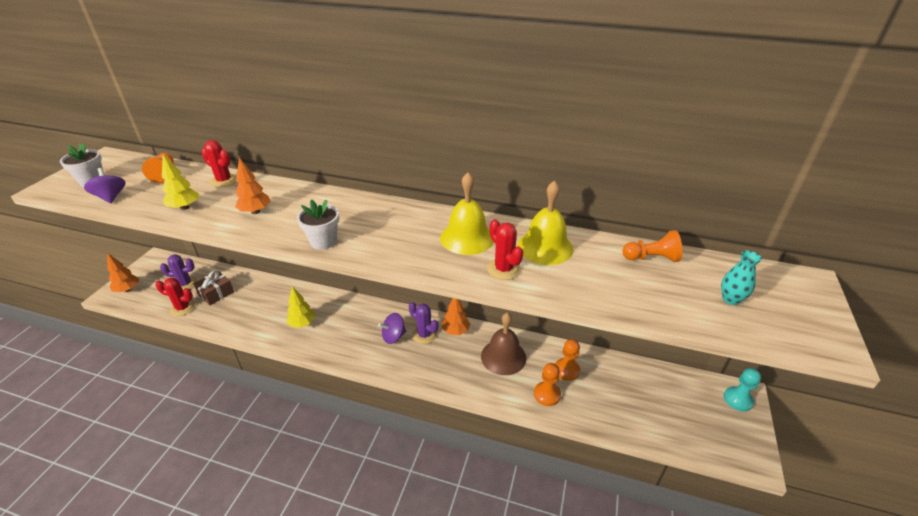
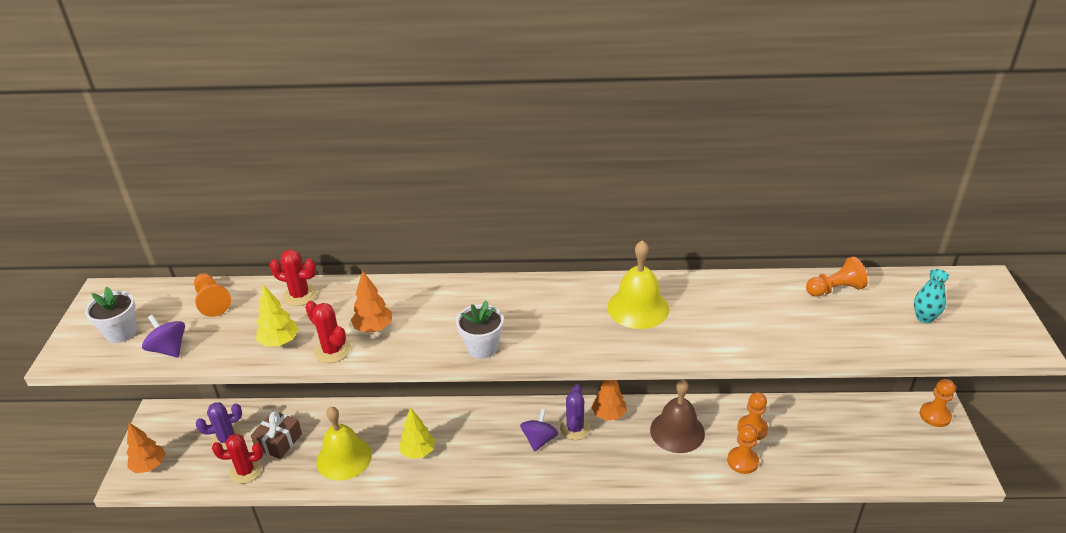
camera: 15 degrees left, 0 degrees up
(393, 336) = (539, 440): purple spinning top -> purple spinning top turned 150 degrees clockwise
(424, 335) = (575, 428): purple cactus -> purple cactus turned 75 degrees clockwise
(503, 269) = (696, 336): red cactus -> red cactus (332, 350)
(545, 247) = (725, 300): yellow bell -> yellow bell (344, 458)
(738, 399) = (935, 415): turquoise pawn -> orange pawn

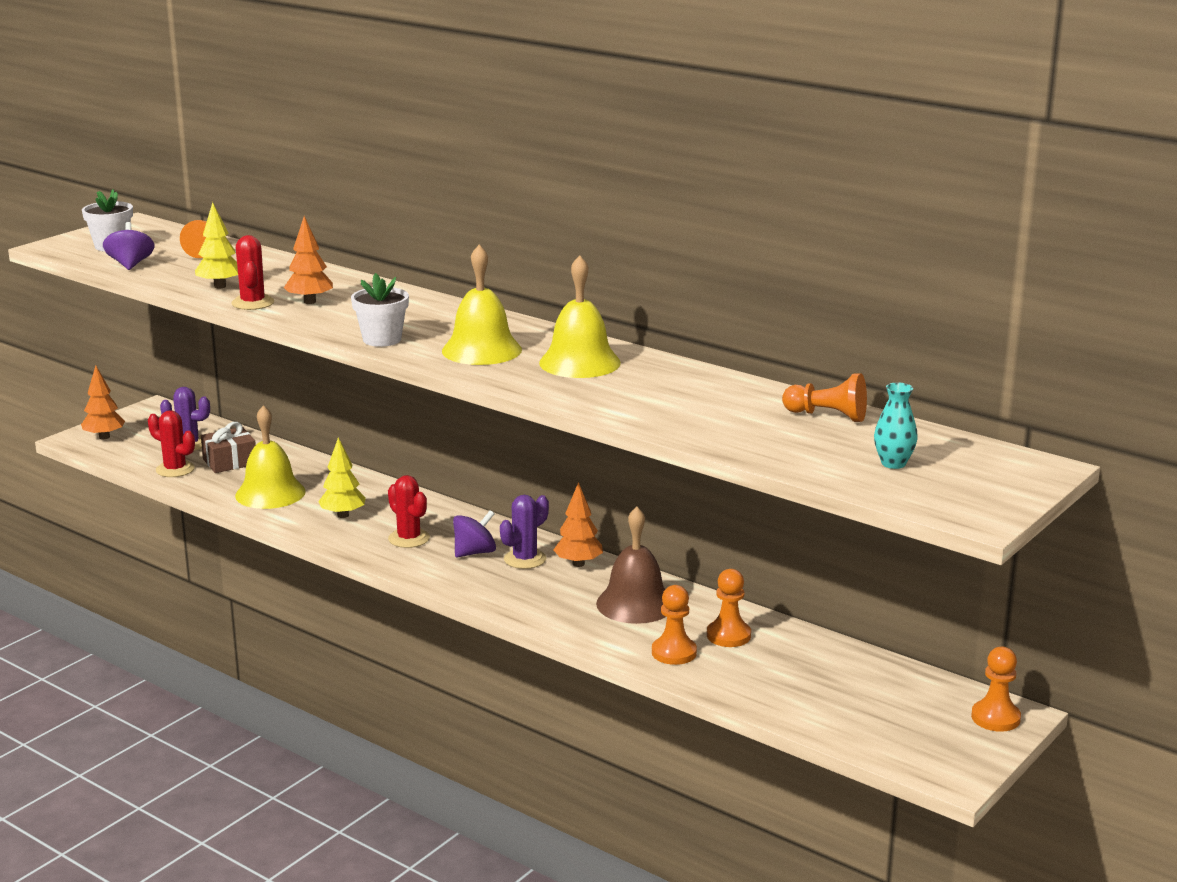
camera: 35 degrees right, 15 degrees down
(300, 295) = (283, 267): red cactus -> red cactus (409, 538)
(562, 325) = (481, 350): none -> yellow bell

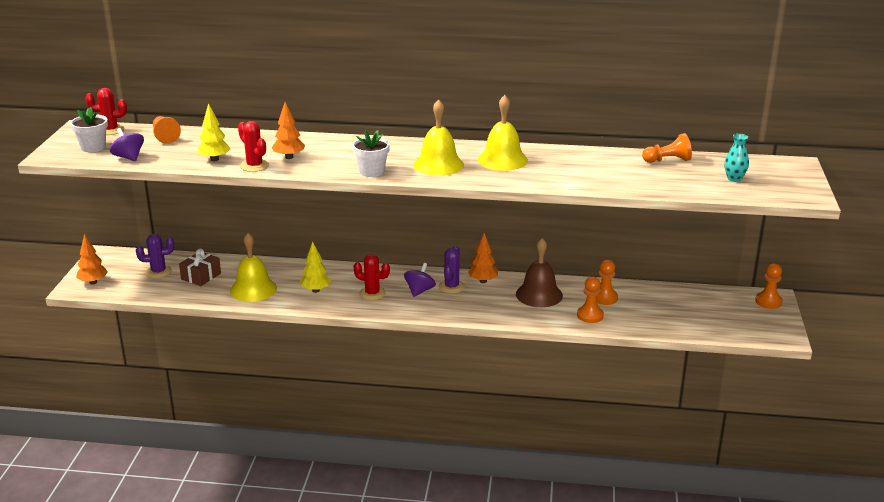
camera: 30 degrees left, 5 degrees up
(175, 469) = (171, 291): red cactus -> red cactus (110, 130)

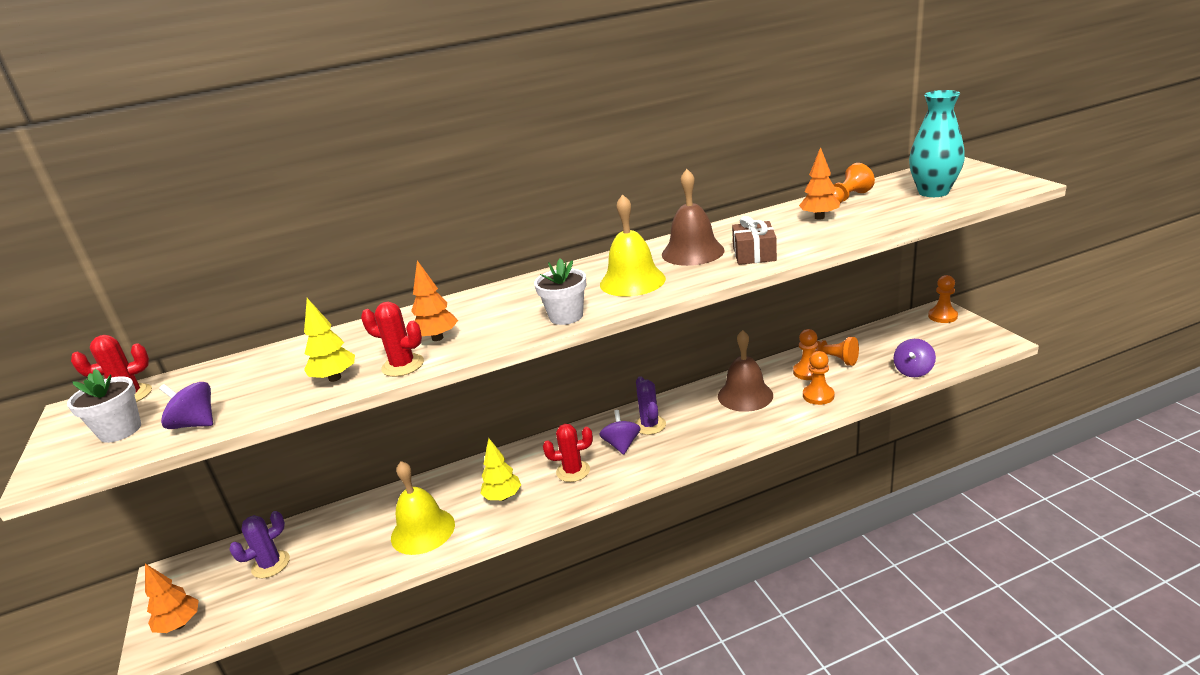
camera: 25 degrees left, 0 degrees up
(165, 137) = (228, 375): orange pawn -> orange pawn (834, 359)
(201, 276) = (336, 544): brown gift -> brown gift (754, 254)
(483, 281) = (674, 405): orange tree -> orange tree (819, 217)
(502, 160) = (692, 252): yellow bell -> brown bell
(683, 328) = (913, 371): none -> purple spinning top
(734, 179) = (933, 192): turquoise vase -> turquoise vase, size x1.88

